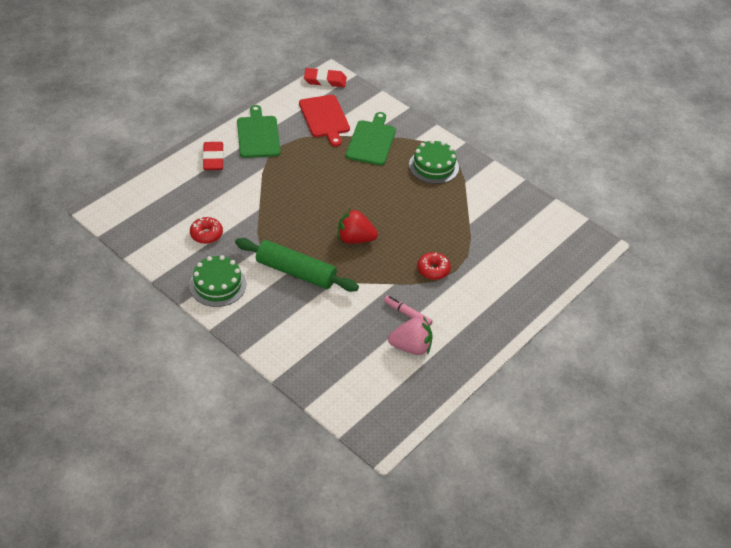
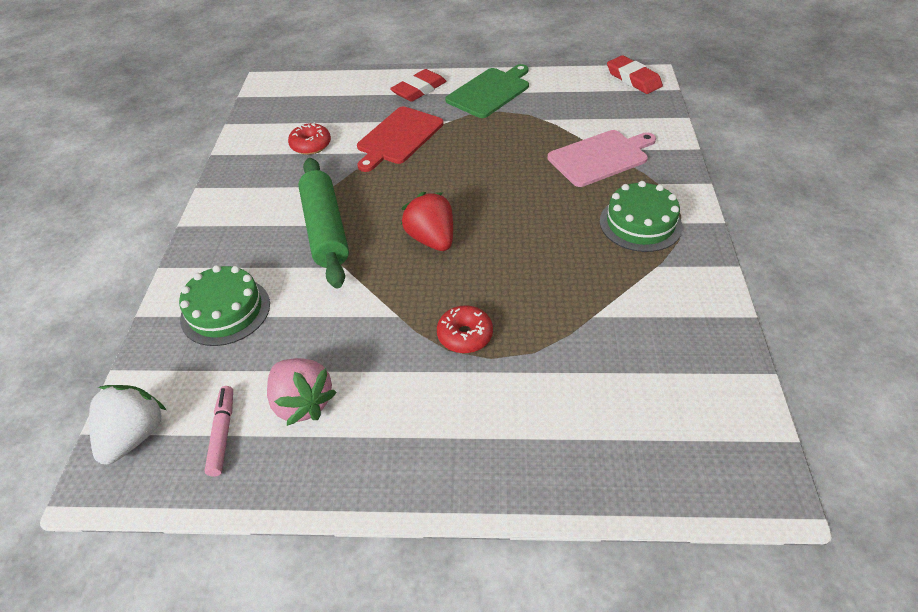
camera: 55 degrees right, 0 degrees up
(217, 285) = (247, 192): green cake -> green cake (225, 311)
(325, 118) = (581, 110): red cutting board -> red cutting board (398, 137)
(364, 417) = (134, 436): none -> white strawberry
(371, 141) = (600, 157): green cutting board -> pink cutting board
(407, 314) = (358, 362): pink marker -> pink marker (222, 434)

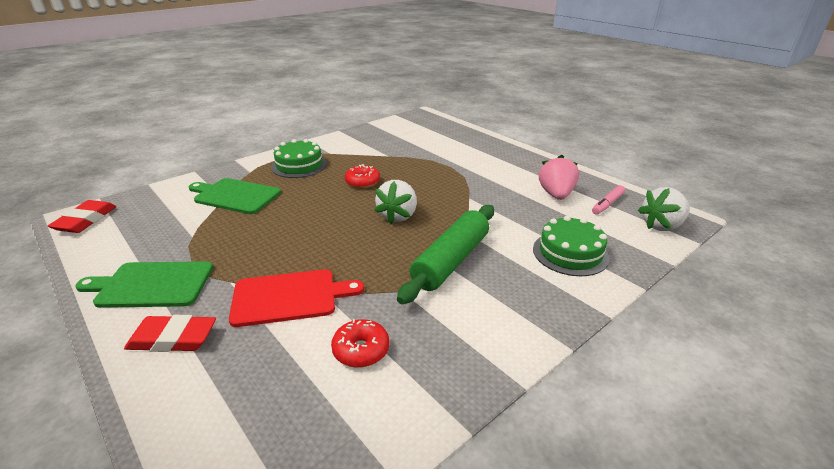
camera: 135 degrees left, 15 degrees down
(432, 239) = (398, 216): red strawberry -> white strawberry
(465, 335) = (449, 176): red donut -> red donut (362, 182)
(600, 157) = (235, 196): pink cutting board -> green cutting board

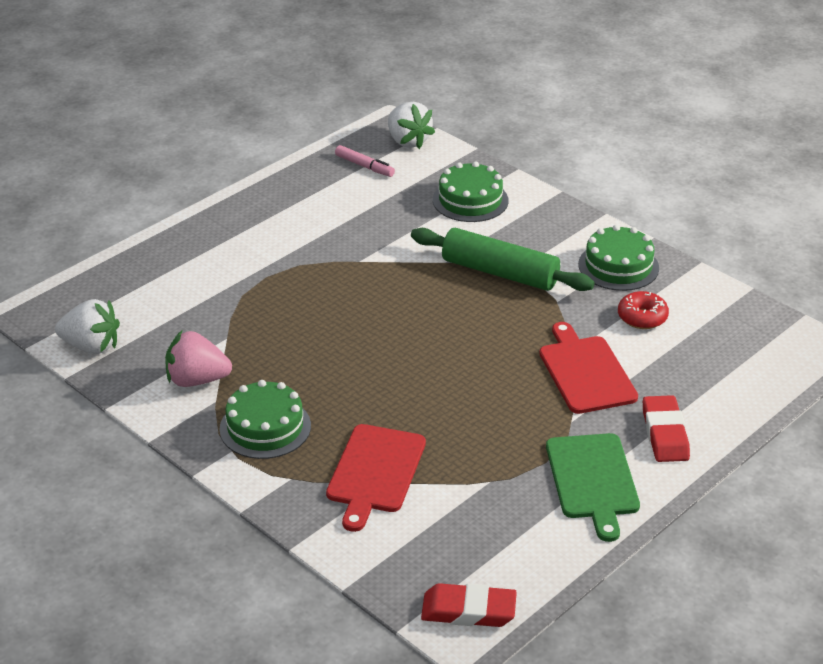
camera: 95 degrees left, 5 degrees up
(235, 196) = (375, 472): green cutting board -> red cutting board
(362, 182) = (322, 353): red donut -> none
(398, 216) = (412, 314): white strawberry -> white strawberry (91, 346)
(460, 344) = (618, 266): none -> green cake
(556, 194) = (344, 198): pink strawberry -> pink strawberry (197, 380)

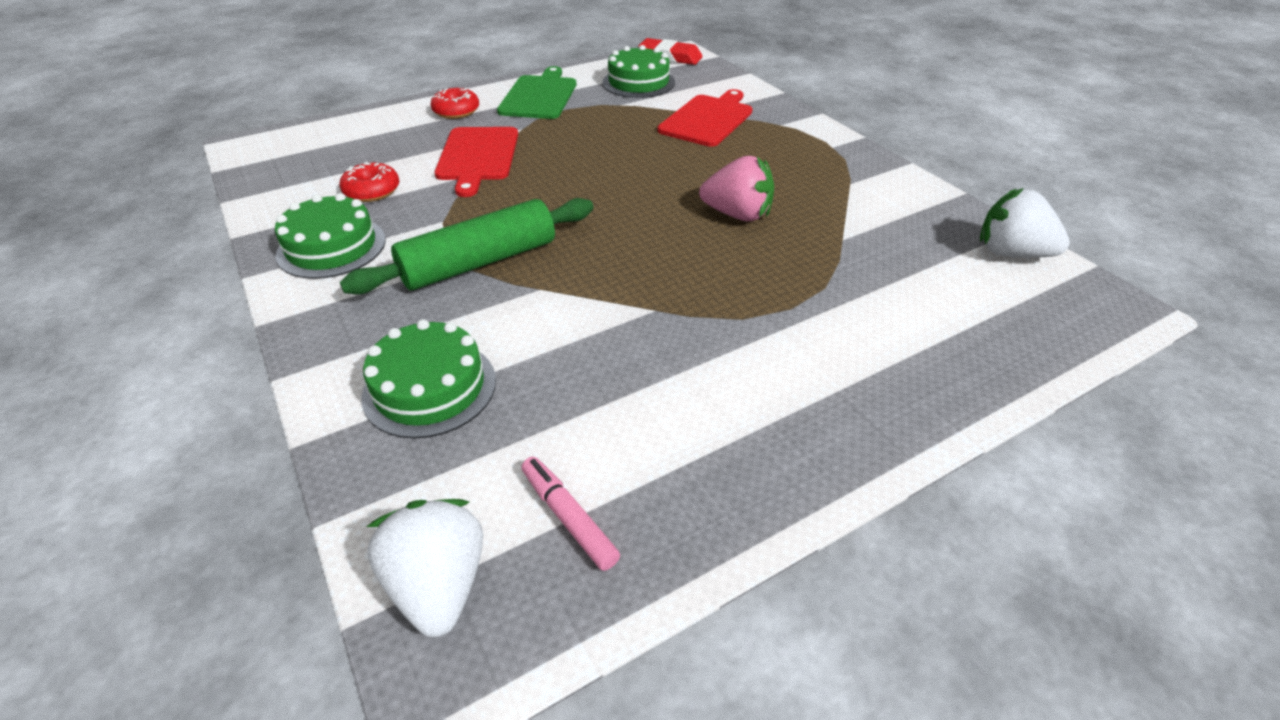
camera: 165 degrees left, 5 degrees up
(197, 380) = (873, 202): pink strawberry -> pink strawberry (737, 215)
(265, 427) = (800, 157): green cake -> green cake (638, 82)
(500, 272) = (479, 262): green rolling pin -> green rolling pin turned 75 degrees counterclockwise
(665, 433) = (456, 111): red eraser -> red donut

